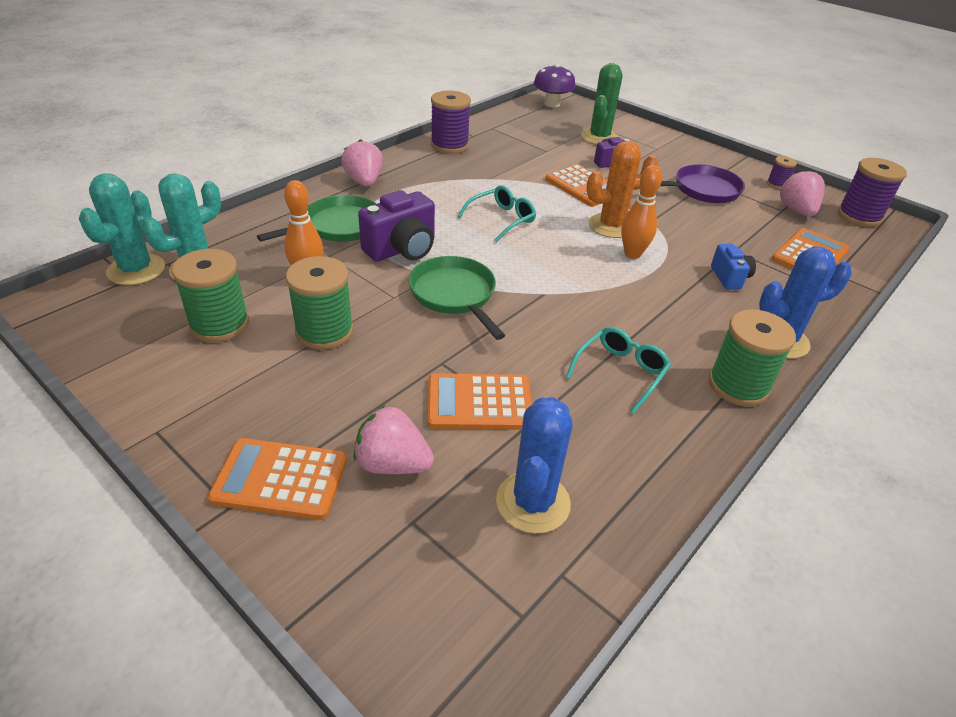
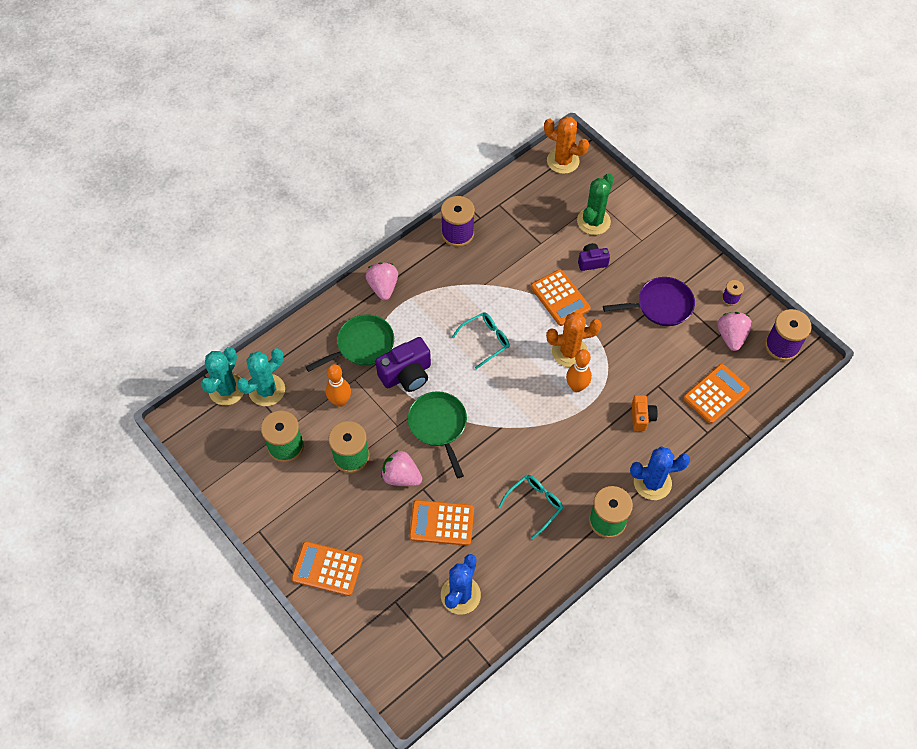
camera: 10 degrees right, 20 degrees up
(392, 464) = (387, 563): pink strawberry -> pink strawberry (401, 476)
(552, 104) = (563, 161): purple mushroom -> orange cactus
(729, 278) = (641, 417): blue camera -> orange camera

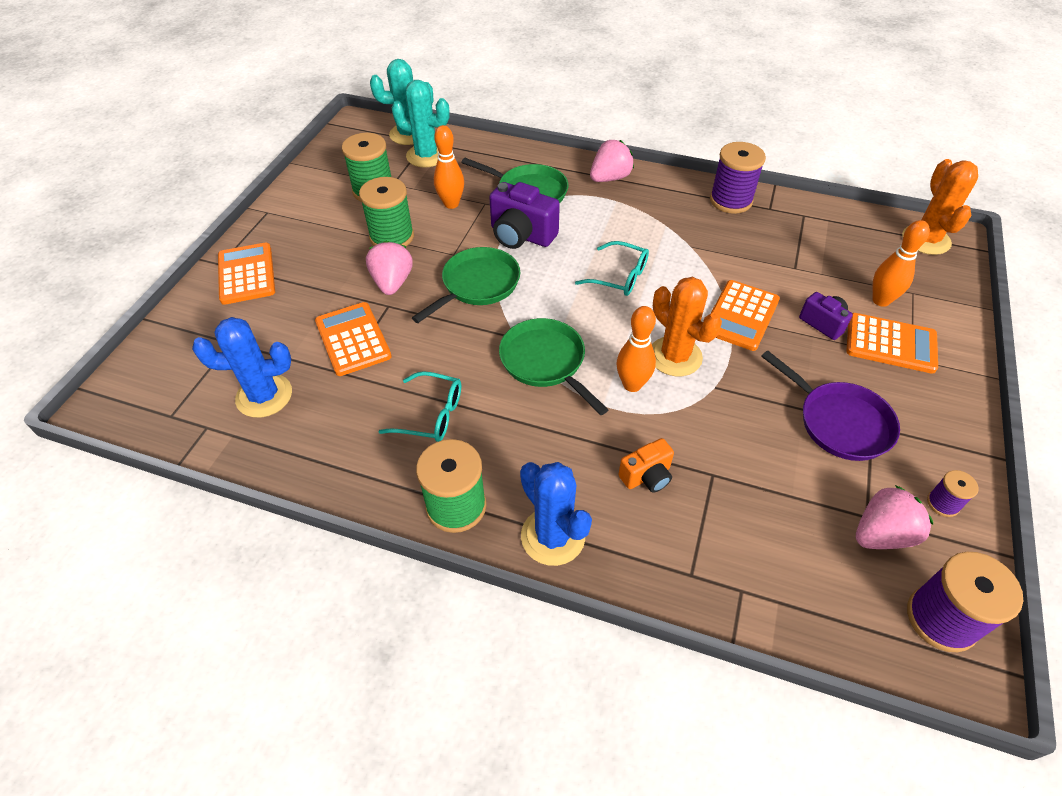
camera: 60 degrees right, 10 degrees down
(532, 422) = (545, 362): none -> green pan
(593, 221) = (881, 300): green cactus -> orange bowling pin
(716, 394) = (765, 557): orange calculator -> orange calculator (890, 344)

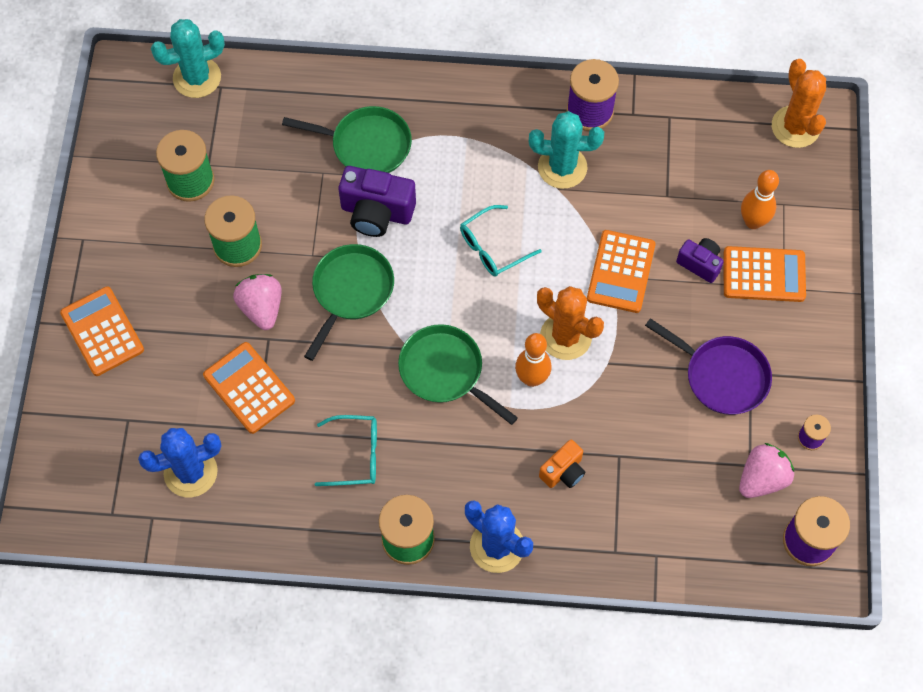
camera: 15 degrees left, 15 degrees up
(426, 156) = (231, 111): turquoise cactus -> turquoise cactus (562, 167)
(451, 204) = (286, 182): orange bowling pin -> none
(610, 178) = (451, 103): pink strawberry -> none
(619, 277) = (492, 247): turquoise glasses -> turquoise glasses turned 135 degrees clockwise

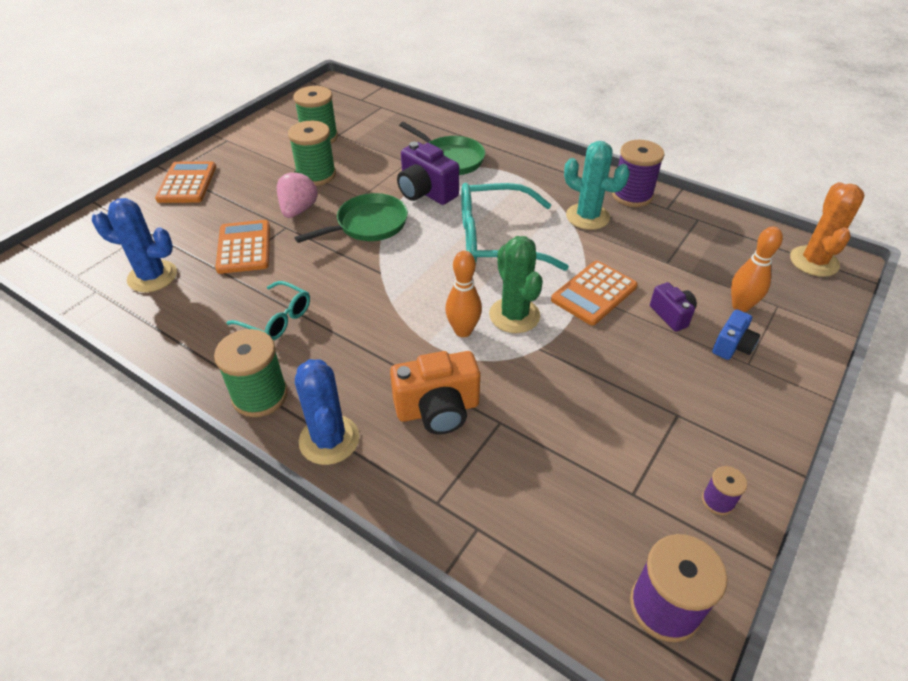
camera: 30 degrees right, 20 degrees down
(197, 78) = (371, 99): turquoise cactus -> none
(445, 372) = (395, 297): green pan -> none
(492, 247) = (496, 240): turquoise glasses -> turquoise glasses, size x1.85
(563, 471) = (438, 410): orange camera -> orange camera, size x1.70
(566, 336) = (514, 315): orange cactus -> green cactus
(721, 375) = (645, 404): purple pan -> none
(762, 478) = (640, 513): pink strawberry -> none
(764, 275) = (732, 346): orange calculator -> blue camera

